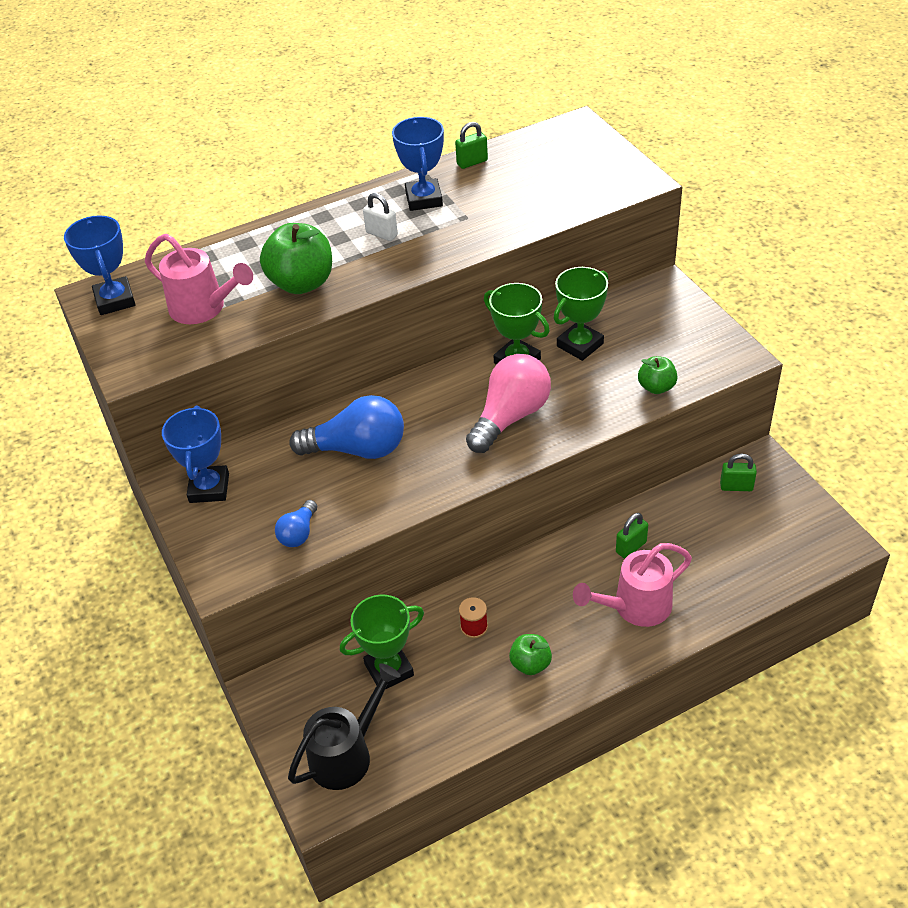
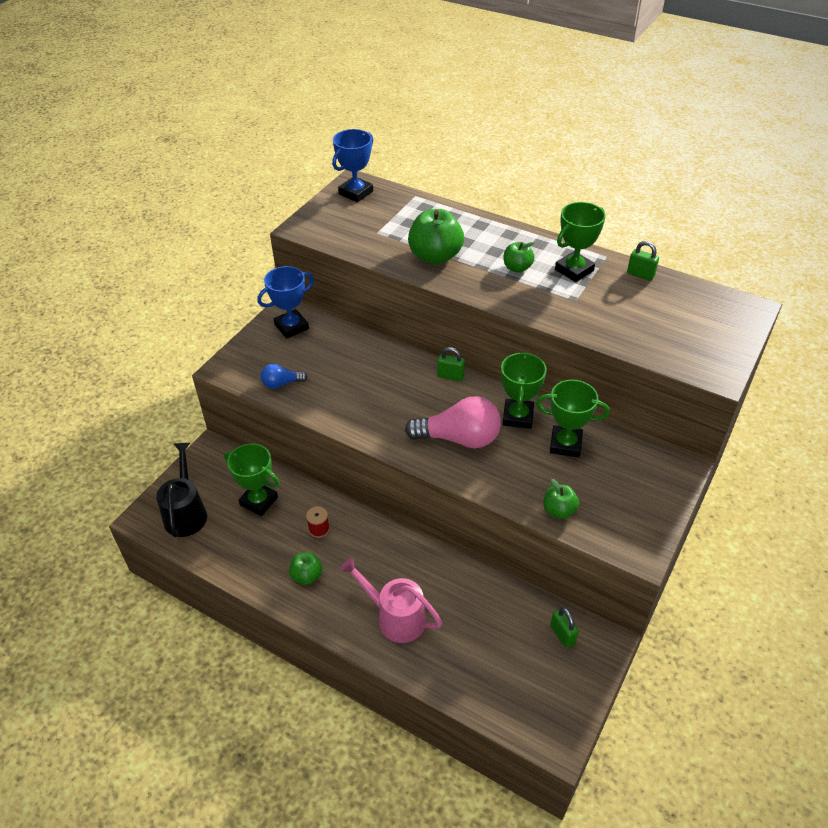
camera: 55 degrees right, 0 degrees up
(204, 308) = (377, 229): pink watering can -> none
(347, 753) = (186, 512): black watering can -> black watering can turned 105 degrees counterclockwise
(358, 449) = (370, 375): blue light bulb -> none
(381, 234) = (517, 268): white padlock -> green apple
(424, 199) = (574, 270): blue trophy -> green trophy
(631, 547) = (449, 589): green padlock -> green padlock (450, 376)

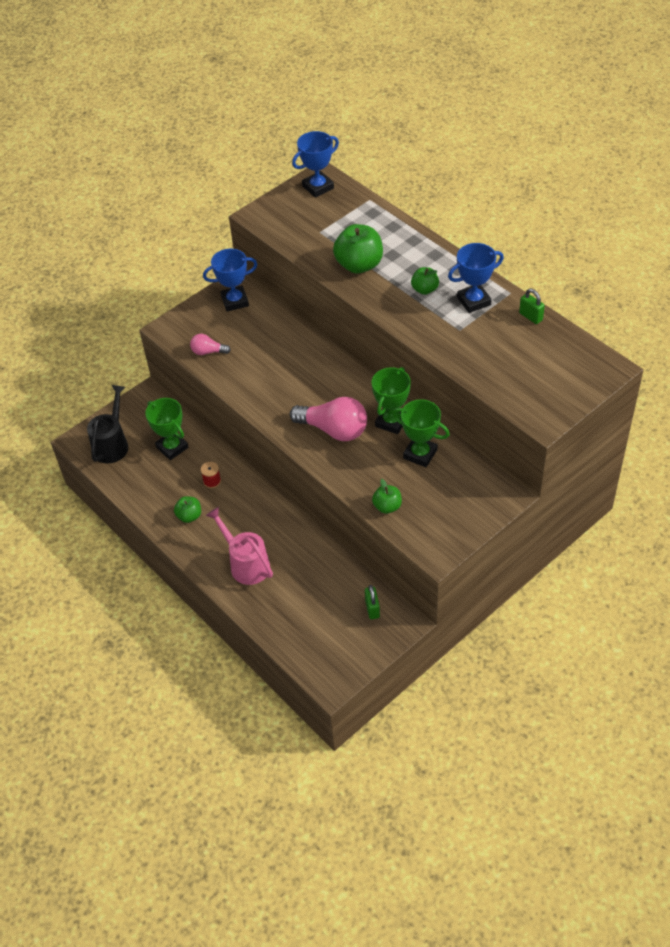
camera: 20 degrees right, 5 degrees up
(281, 383) = (208, 352): blue light bulb -> pink light bulb
(450, 376) = (351, 374): green padlock -> none
(574, 270) = (474, 301): green trophy -> blue trophy

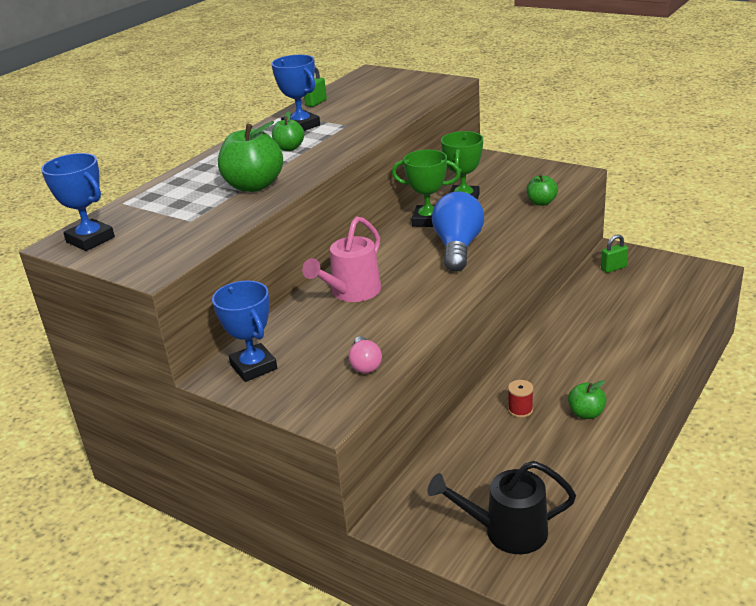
camera: 105 degrees left, 20 degrees down
(172, 447) = (482, 463): green trophy -> none
(245, 563) = (621, 353): pink watering can -> pink watering can (351, 293)
(334, 430) = (458, 247): pink light bulb -> blue light bulb

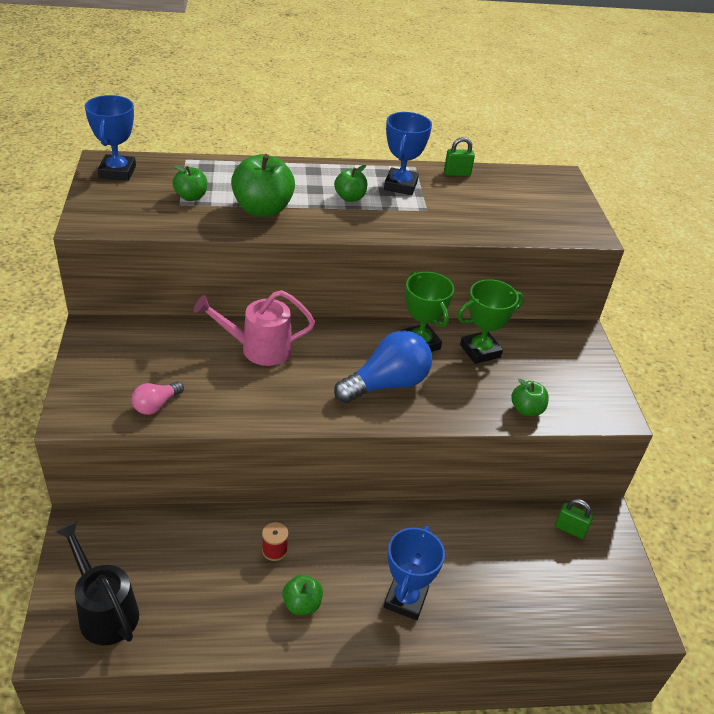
camera: 45 degrees right, 10 degrees up
(188, 213) = (191, 197): none -> green apple
(253, 367) = (114, 343): blue trophy -> blue trophy (405, 599)

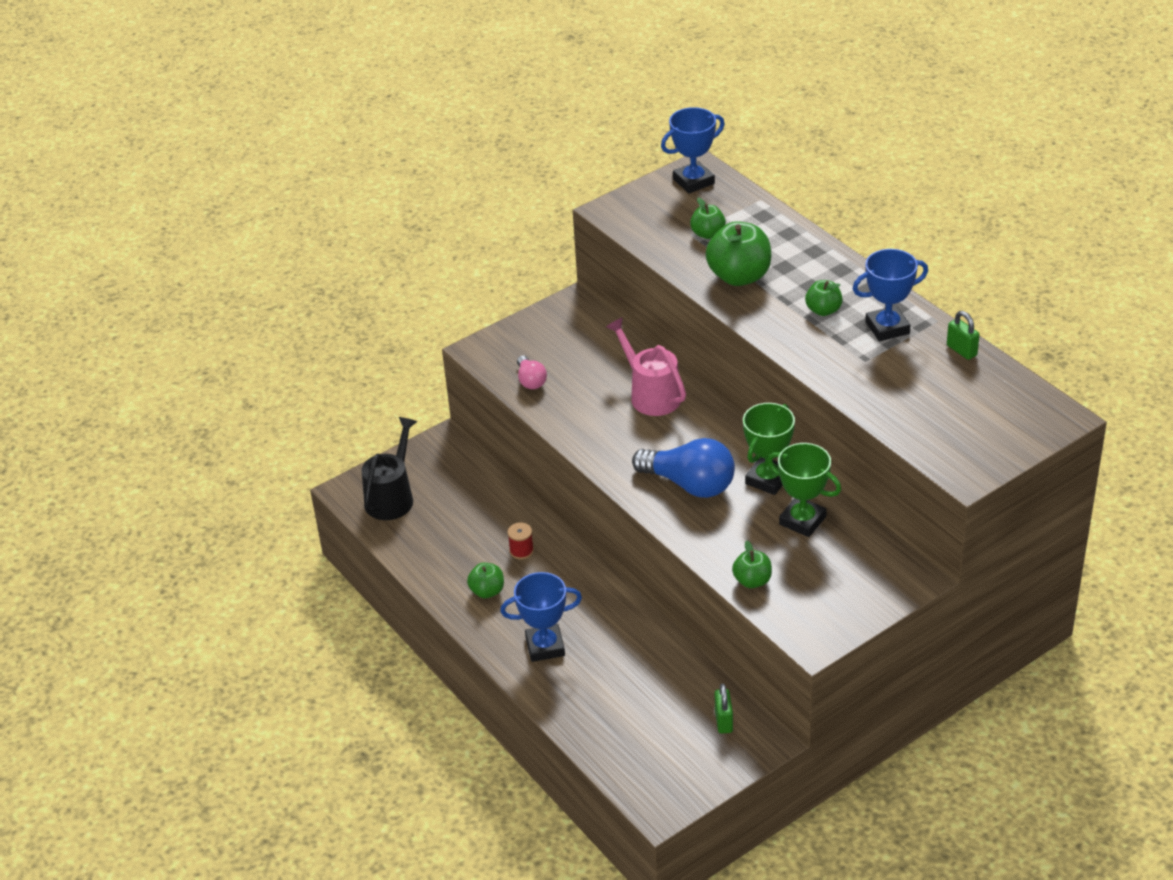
camera: 65 degrees right, 0 degrees up
(156, 405) = (531, 381): pink light bulb -> pink light bulb turned 120 degrees counterclockwise

